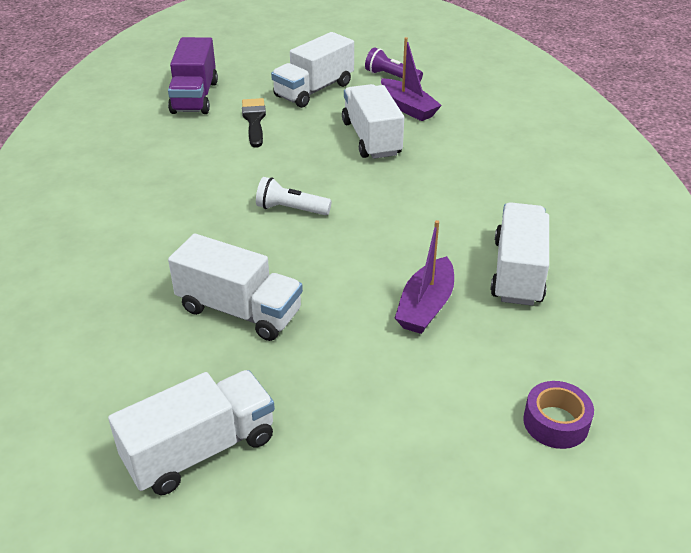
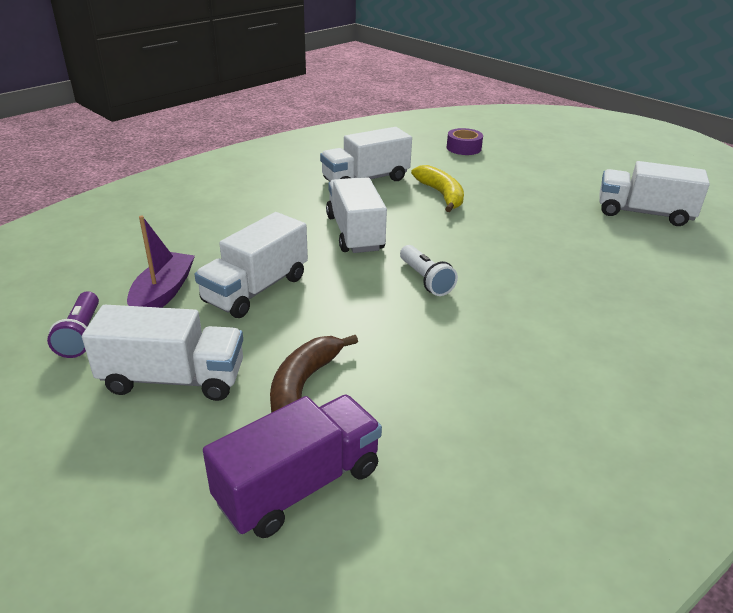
camera: 130 degrees left, 5 degrees down
(239, 310) = (553, 248): white truck -> white truck (355, 233)
(254, 120) = (303, 385): black brush -> brown banana
(426, 306) = (441, 195): purple boat -> yellow banana

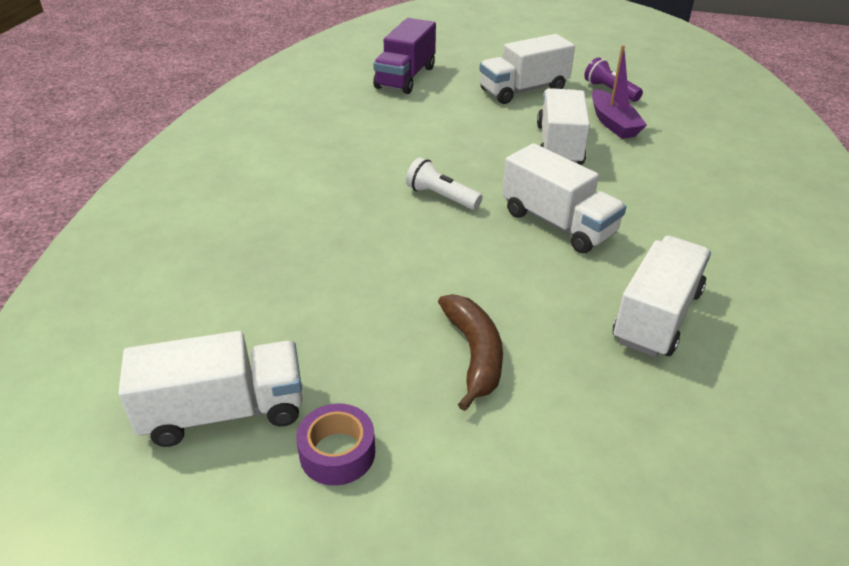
camera: 150 degrees right, 5 degrees up
(303, 385) = (450, 108): brown banana -> brown banana (474, 354)
(441, 195) = (533, 327): yellow banana -> none
(463, 148) = (623, 502): purple tape -> purple tape (337, 453)

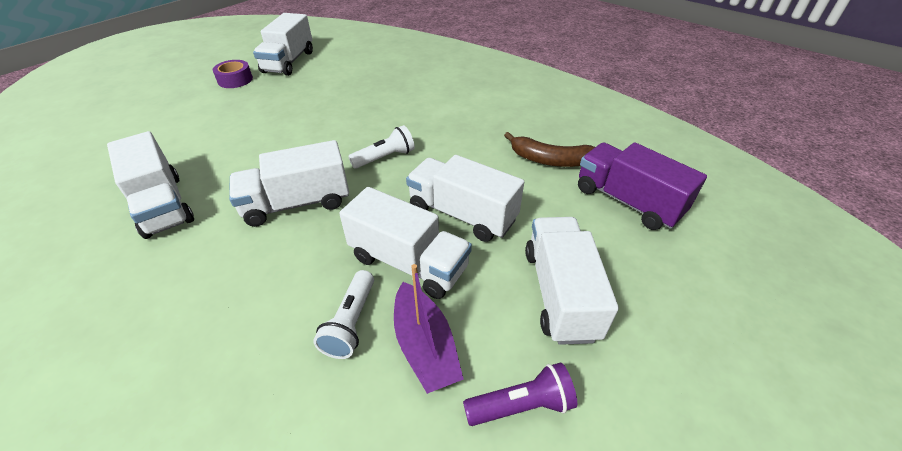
camera: 115 degrees right, 5 degrees up
(474, 354) = (235, 125): brown banana -> brown banana (550, 160)
(485, 136) = (462, 214): none -> white truck
(613, 123) = (425, 346): purple boat -> purple boat turned 120 degrees counterclockwise
(631, 152) = (351, 322): none -> white flashlight

